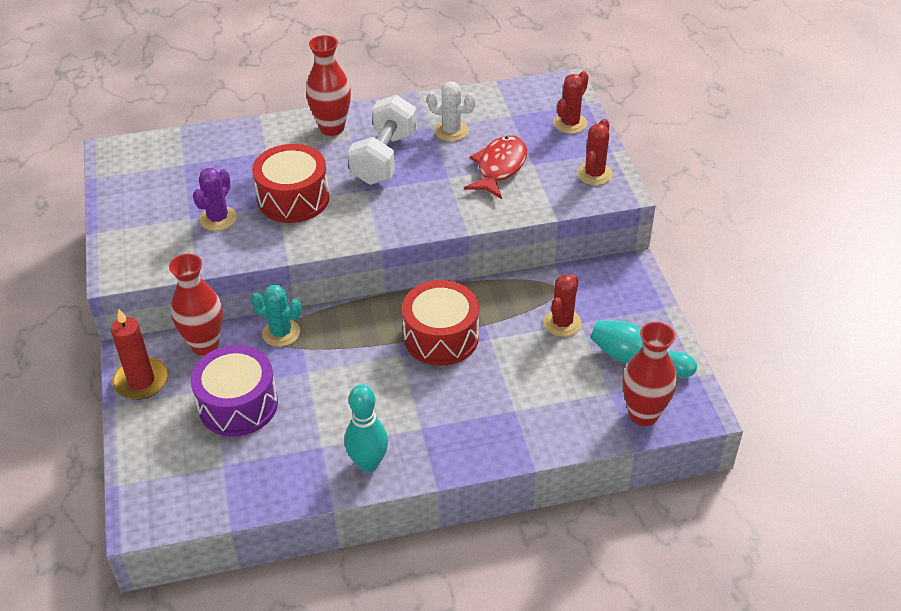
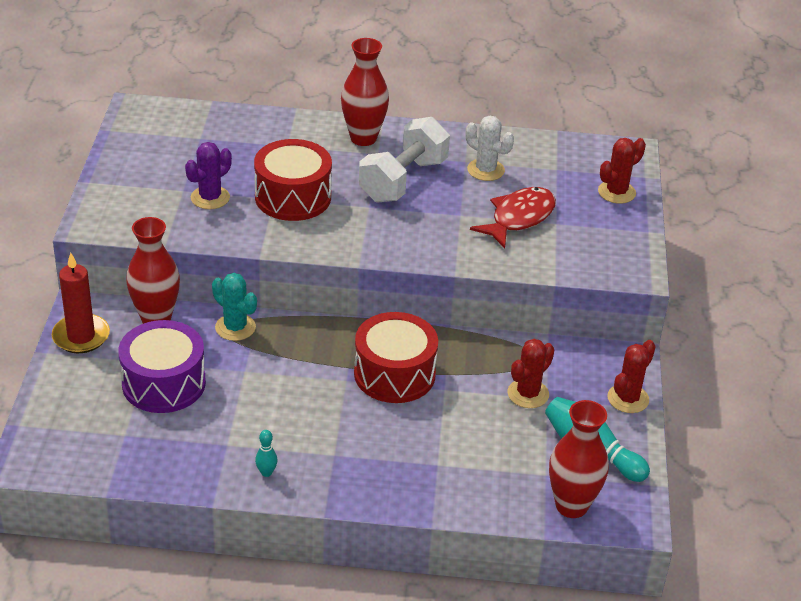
camera: 15 degrees right, 5 degrees down
(368, 463) = (266, 472): turquoise bowling pin -> turquoise bowling pin, size x0.48
(594, 174) = (617, 249): red cactus -> red cactus (628, 399)

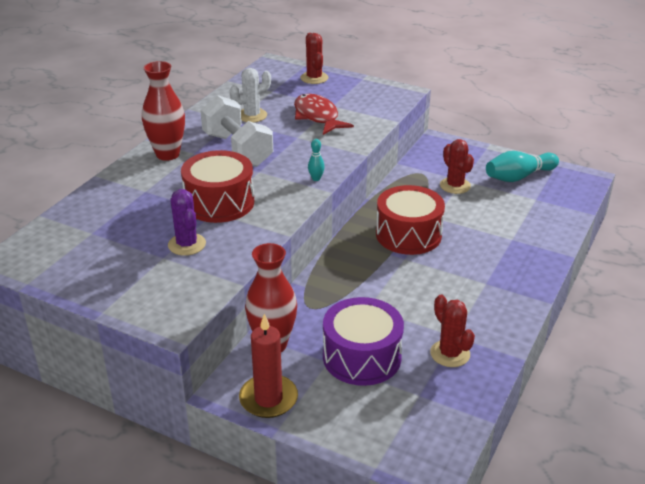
camera: 65 degrees left, 5 degrees down
(235, 327) = (311, 301): turquoise cactus -> none
(266, 472) = (494, 321): turquoise bowling pin -> turquoise bowling pin (316, 178)
(571, 506) = (568, 197): red vase -> none
(628, 399) = (475, 152): red cactus -> red cactus (450, 354)

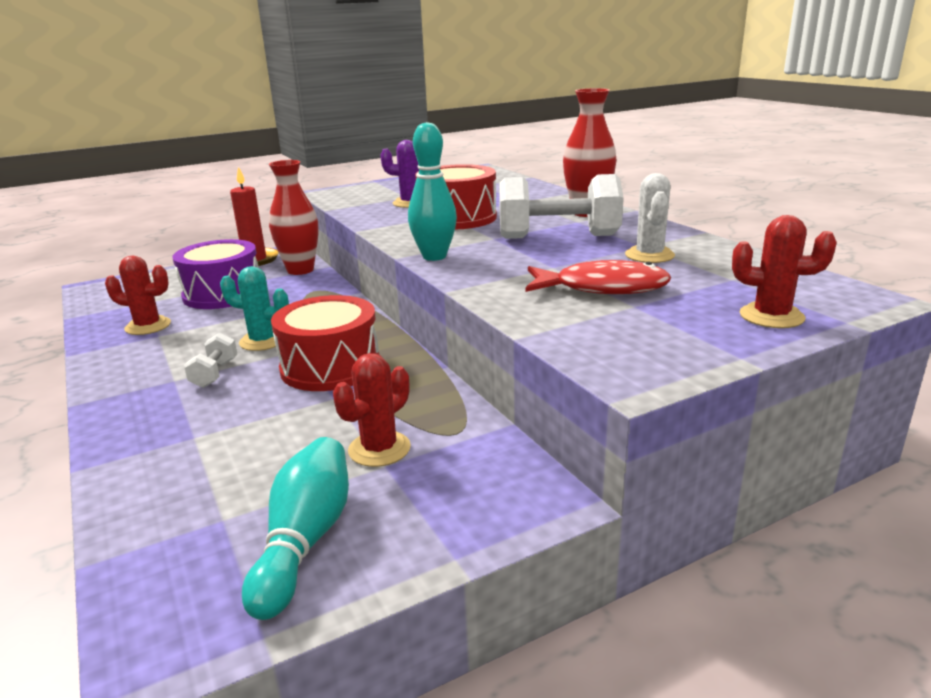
camera: 125 degrees right, 10 degrees down
(316, 178) = (434, 256): turquoise bowling pin -> turquoise bowling pin, size x2.07
(409, 279) = (263, 341): none -> turquoise cactus
(455, 186) = (379, 449): red cactus -> red cactus turned 60 degrees counterclockwise
(462, 272) = (214, 374): none -> white dumbbell

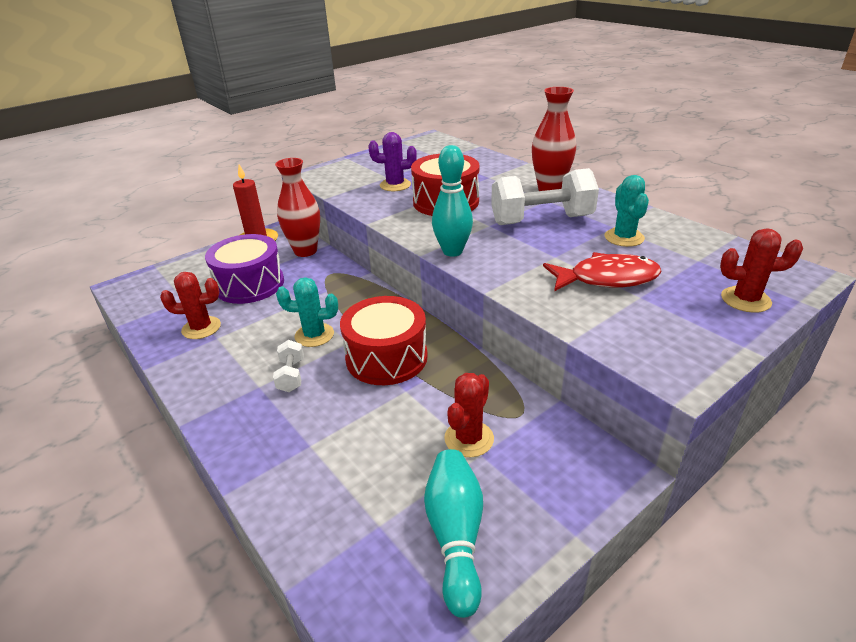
camera: 10 degrees left, 10 degrees up
(649, 255) = (624, 237): white cactus -> turquoise cactus

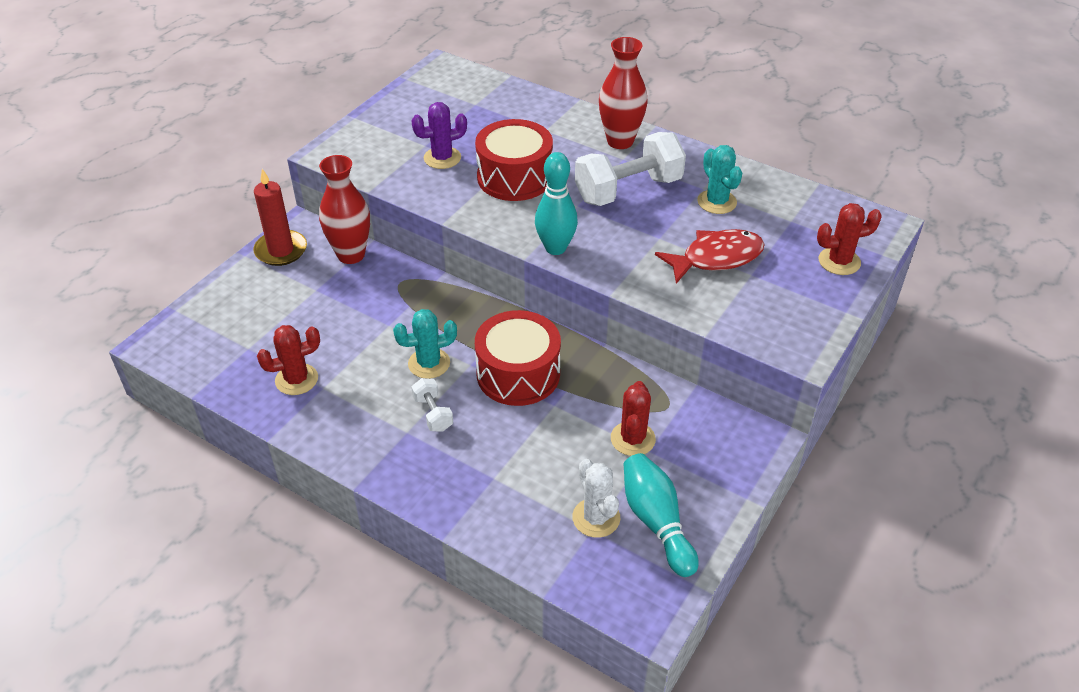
camera: 20 degrees left, 10 degrees up
(250, 284) = (314, 313): purple drum -> none
(390, 513) = (596, 518): none -> white cactus

